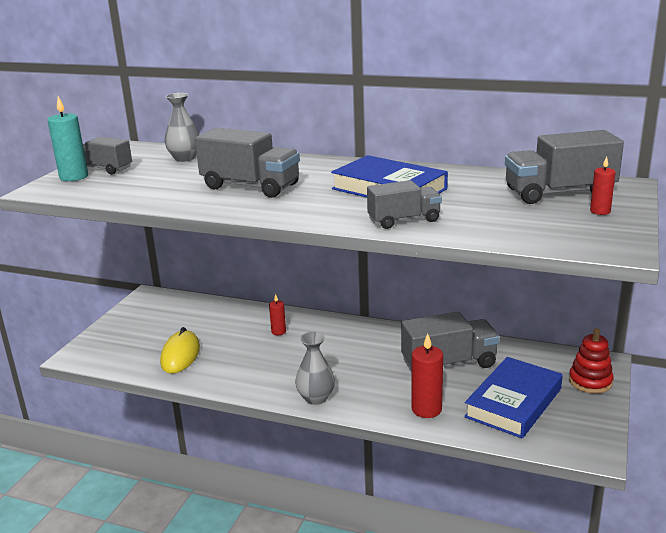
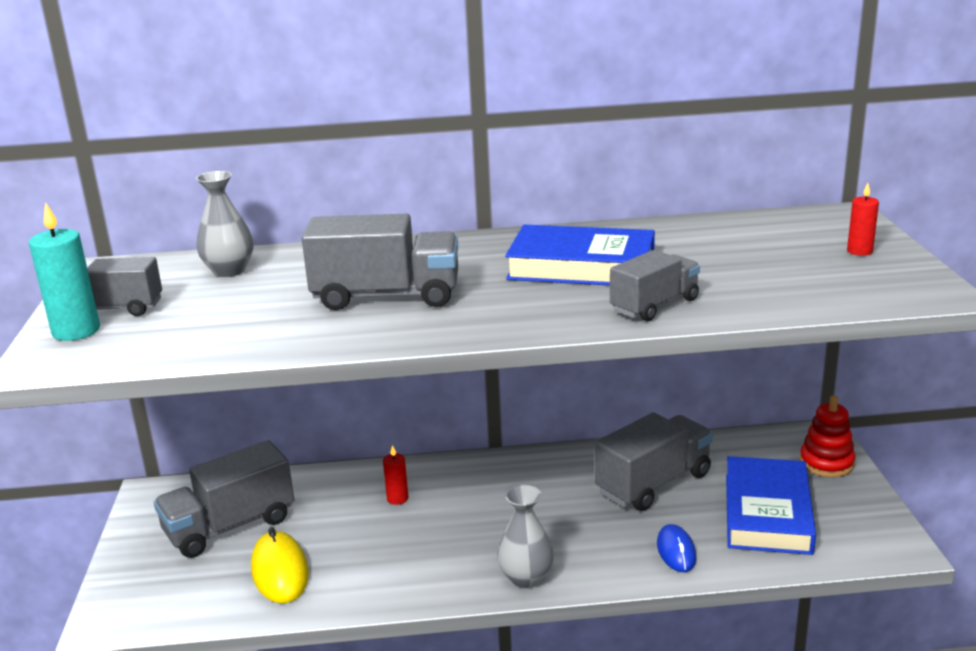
camera: 25 degrees left, 0 degrees up
(426, 409) = (676, 551): red candle -> blue mouse
(559, 193) = (788, 236): grey truck -> grey truck (230, 526)

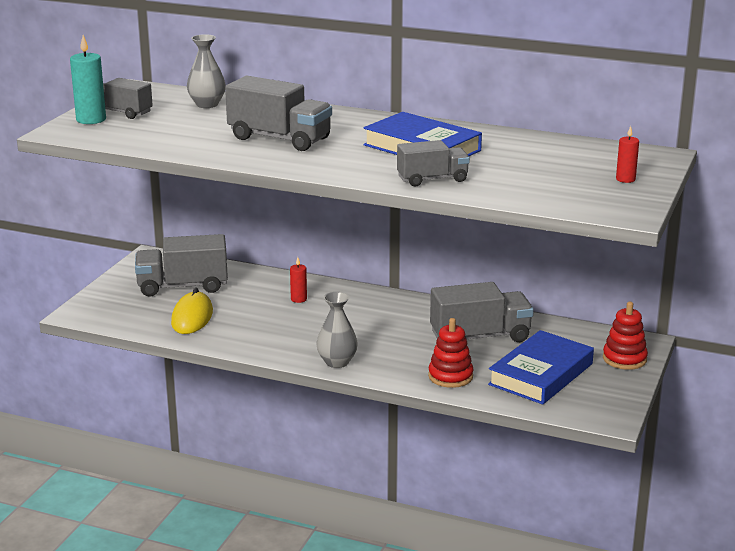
camera: 25 degrees right, 0 degrees up
(676, 551) = (450, 376): blue mouse -> red stacking toy

